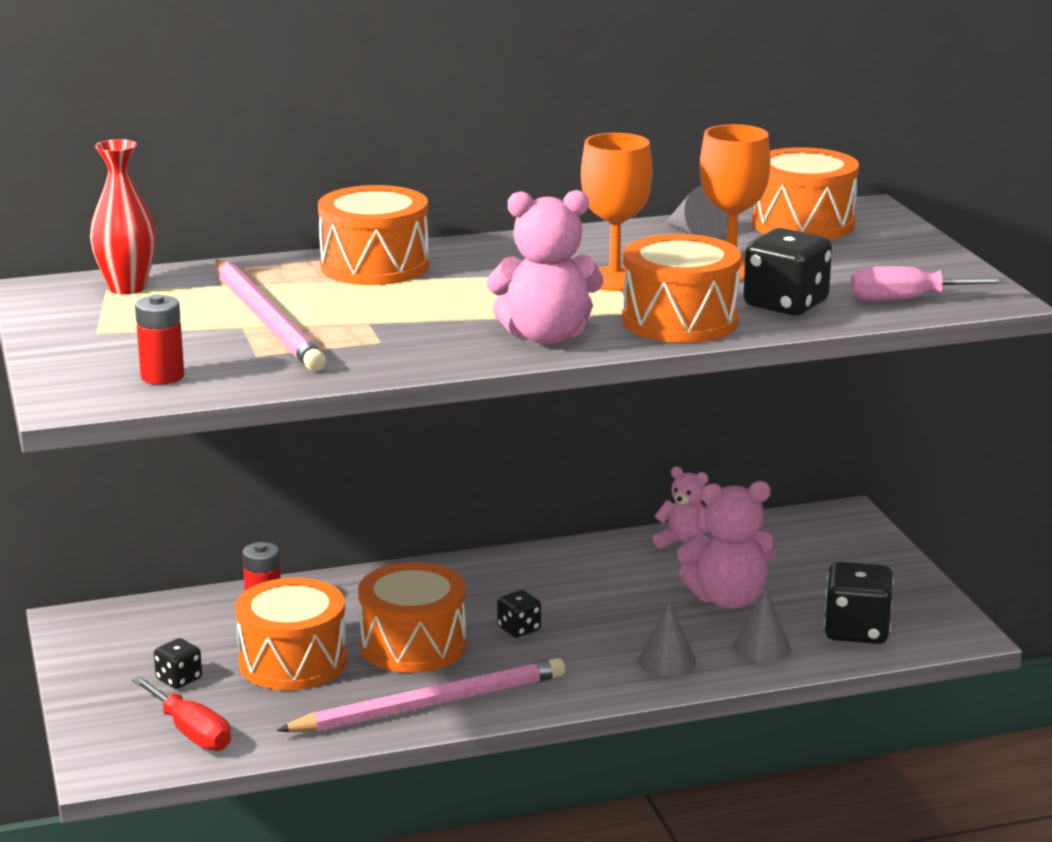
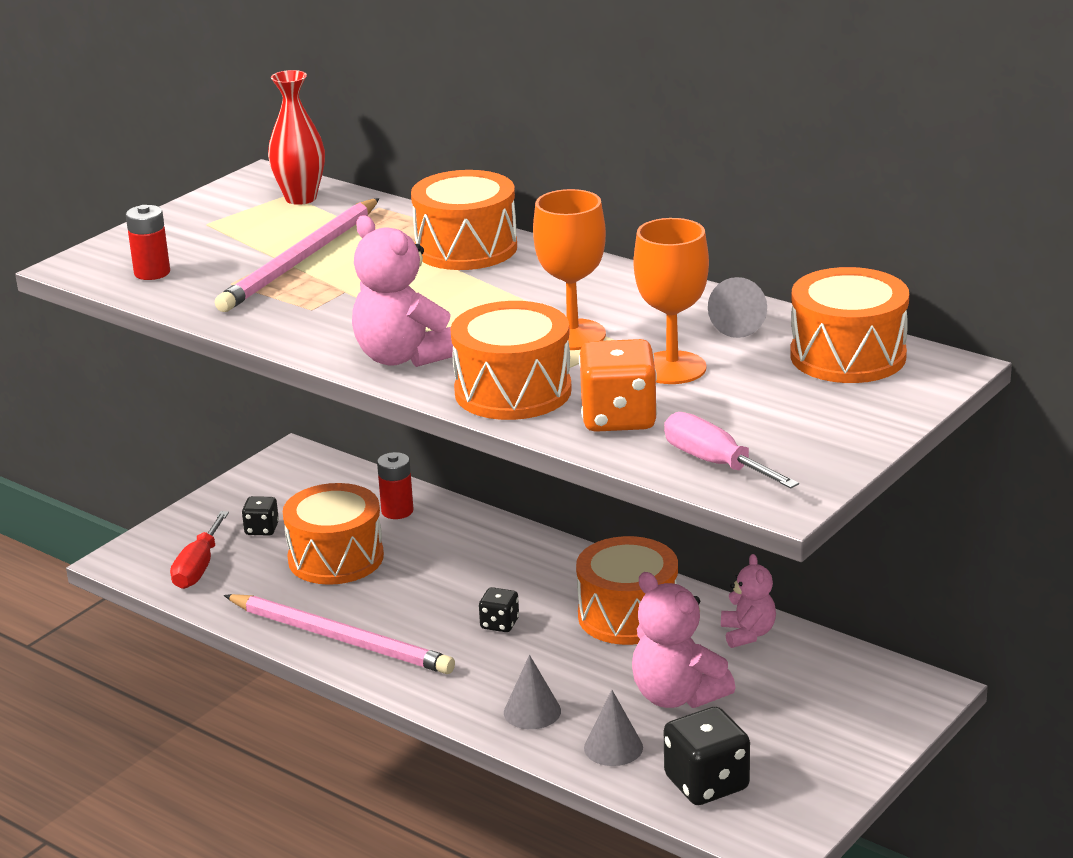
camera: 55 degrees right, 5 degrees up
(413, 645) = (418, 592): orange drum -> orange drum (628, 616)
(786, 305) = (618, 418): black dice -> orange dice

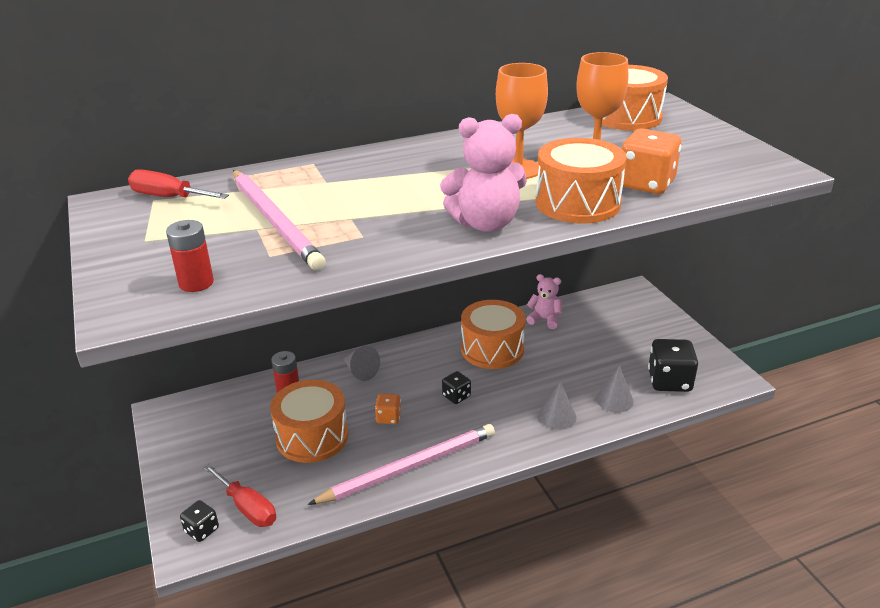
camera: 60 degrees left, 5 degrees up
(262, 529) = (236, 458): black dice -> black dice (202, 530)
(301, 198) = (169, 197): red vase -> red screwdriver
(414, 593) = (388, 417): none -> orange dice
(466, 248) = (347, 167): orange drum -> none
(677, 696) = (582, 361): pink teddy bear -> none
(715, 463) = (727, 175): pink screwdriver -> none
(741, 325) = (559, 129): grey cone -> grey cone (360, 371)

